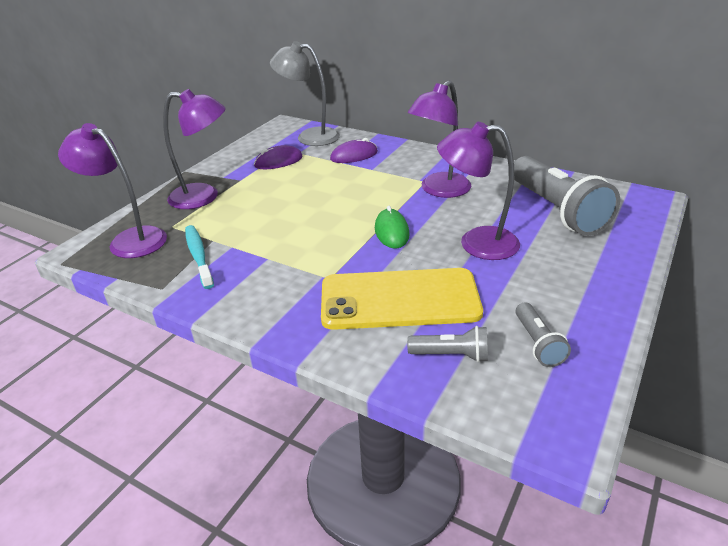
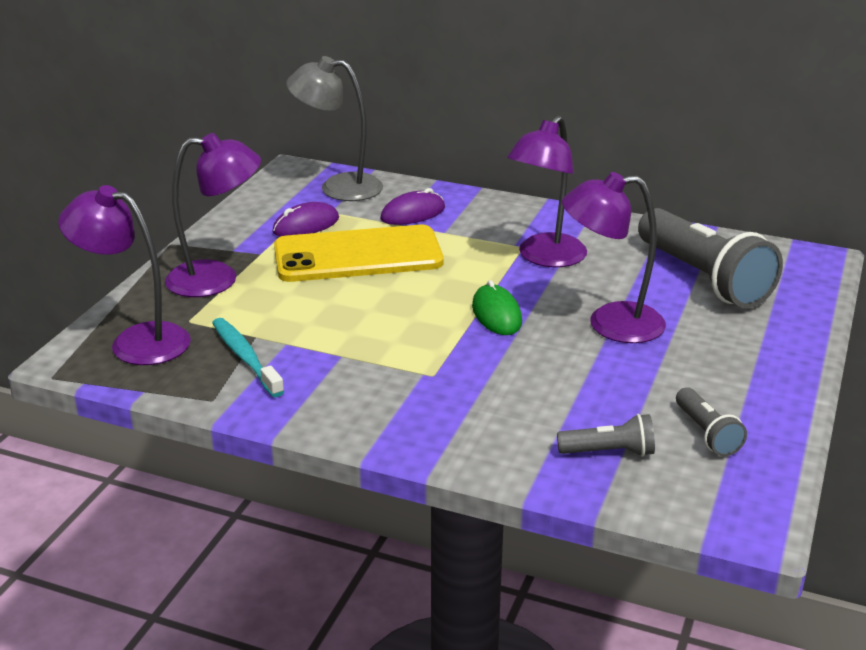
camera: 10 degrees left, 5 degrees down
(399, 299) = (530, 395): yellow phone -> yellow phone (358, 255)

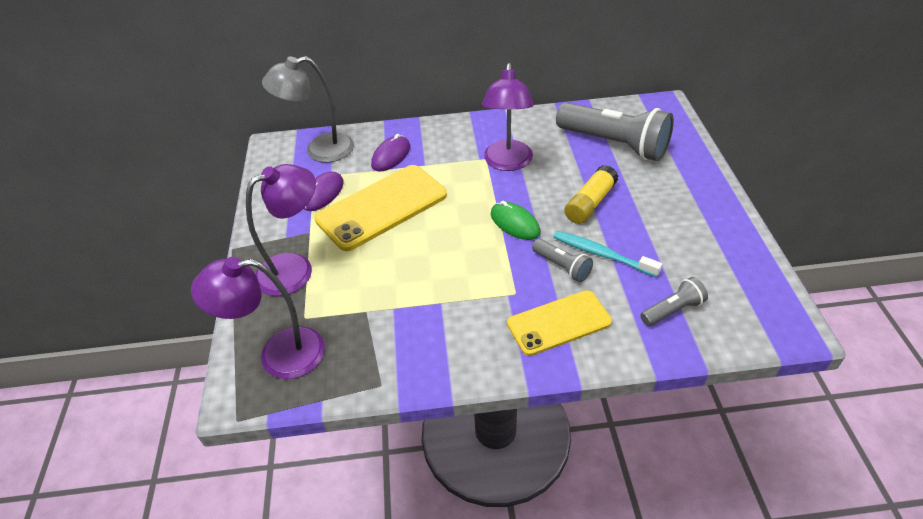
camera: 25 degrees left, 15 degrees up
(245, 357) = (374, 334): turquoise toothbrush -> turquoise toothbrush (602, 254)
(457, 416) = (559, 323): none -> yellow phone
(610, 324) = (590, 203): purple lamp -> yellow glue stick
(706, 434) = (714, 269): grey flashlight -> grey flashlight (562, 267)

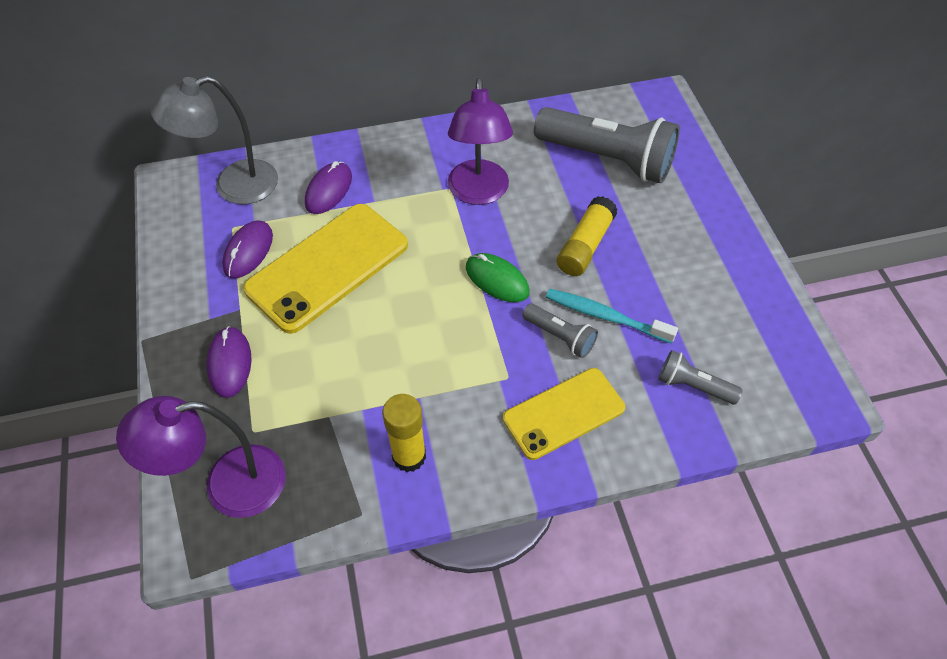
camera: 10 degrees left, 10 degrees up
(295, 269) = (230, 363): purple lamp -> purple mouse
(426, 345) = (409, 456): none -> yellow glue stick
(672, 310) = (693, 386): grey flashlight -> grey flashlight turned 120 degrees counterclockwise

